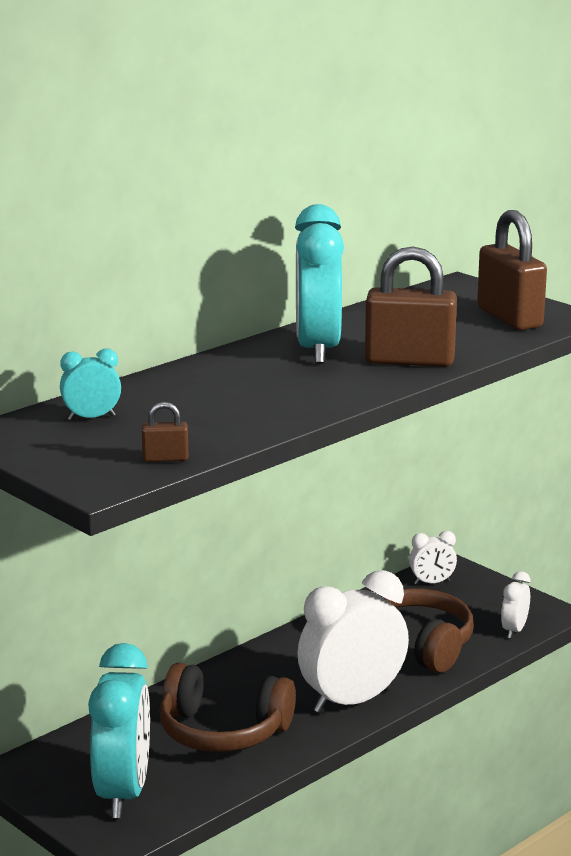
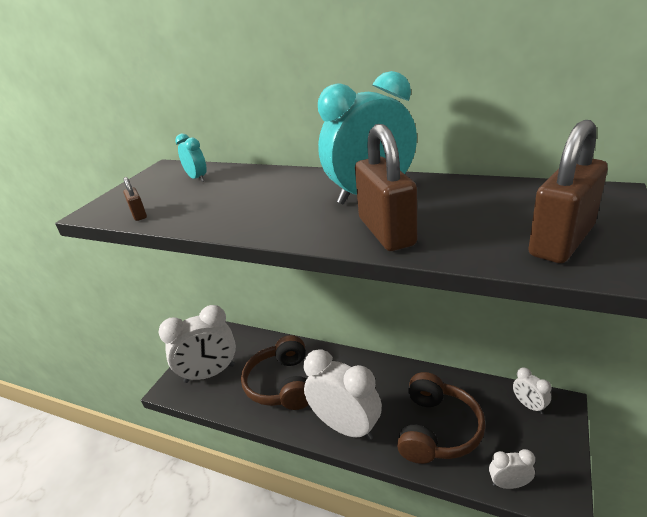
camera: 70 degrees right, 10 degrees up
(123, 793) = (210, 373): turquoise clock -> white clock

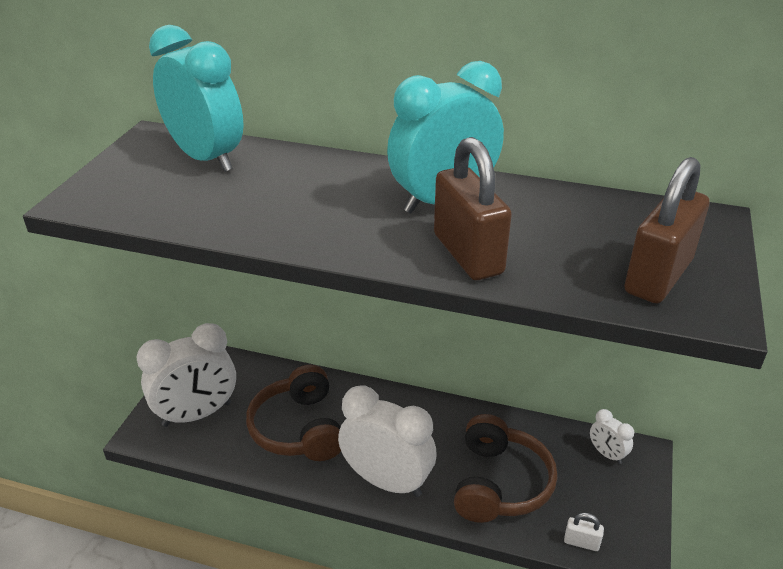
camera: 10 degrees left, 5 degrees up
(139, 214) = (142, 210): brown padlock -> none
(197, 178) = (206, 158): turquoise clock -> turquoise clock, size x2.15
(509, 484) = (581, 542): white clock -> white padlock

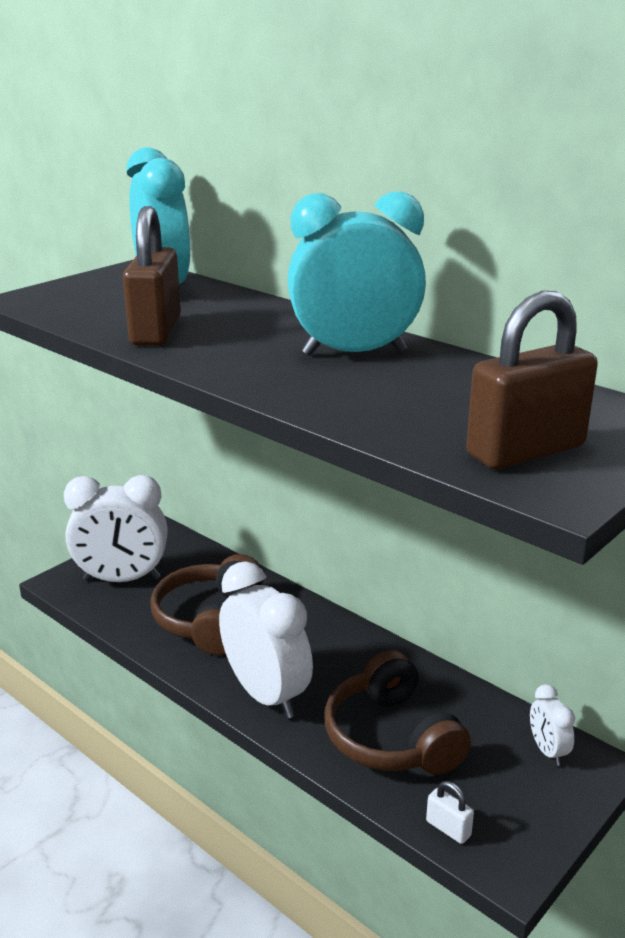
camera: 25 degrees right, 10 degrees down
(468, 254) = (330, 394): brown padlock -> brown padlock (156, 331)
(500, 483) = (391, 737): brown headphones -> brown headphones turned 120 degrees clockwise

